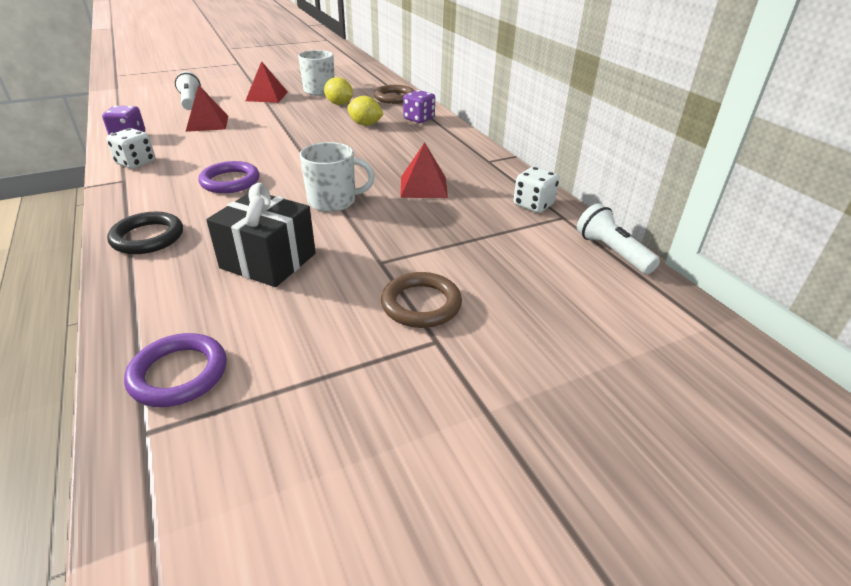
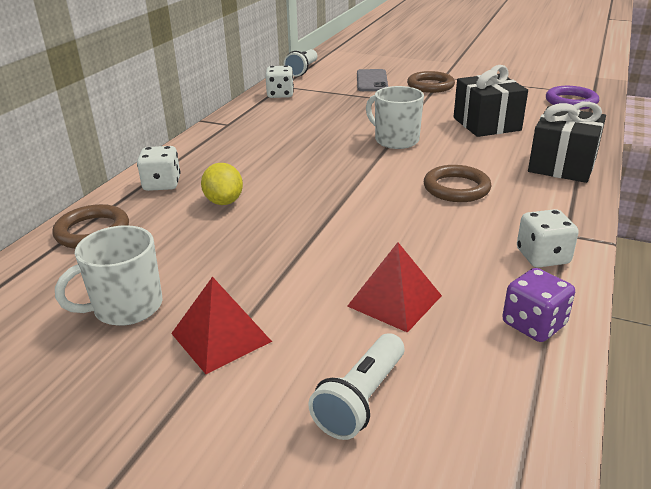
camera: 130 degrees left, 5 degrees down
(148, 237) = (562, 165): black ring -> black gift
(230, 181) = (456, 188): purple ring -> brown ring
(339, 104) = (173, 254): yellow lemon -> none
(419, 119) = (162, 184): purple dice -> white dice
(423, 187) = (315, 126): red pyramid -> none
(502, 274) = (372, 81): none -> grey phone

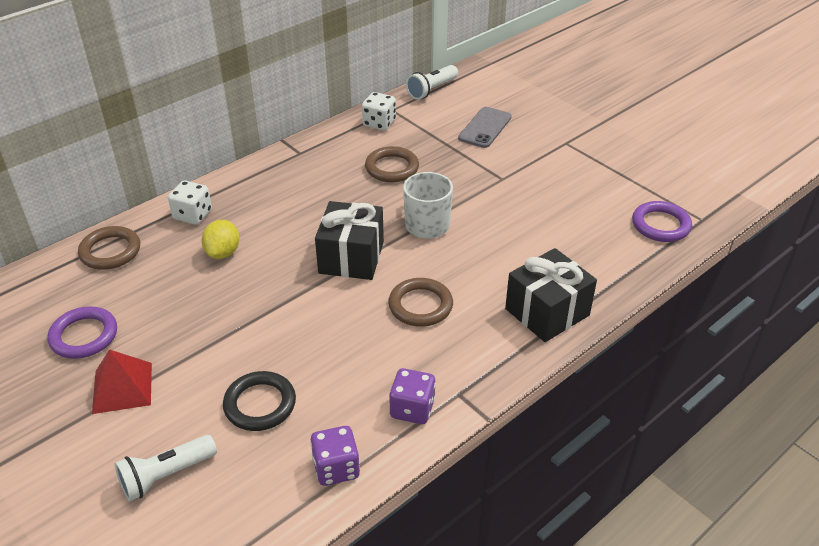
camera: 25 degrees right, 10 degrees up
(126, 307) = (84, 336): white mug -> purple ring
(394, 300) = (260, 404): red pyramid -> black ring
(430, 86) = (537, 153): brown ring -> brown ring (392, 168)
(486, 124) = (535, 230): black gift -> black gift (351, 257)
(542, 257) = (412, 409): white dice -> purple dice

